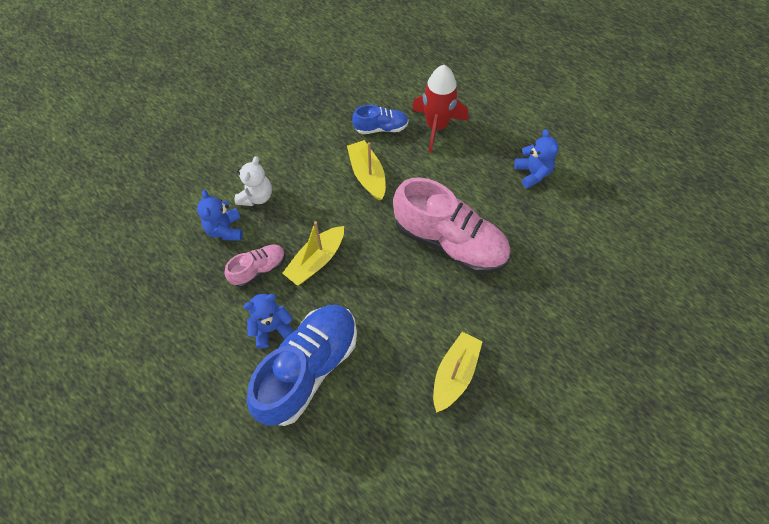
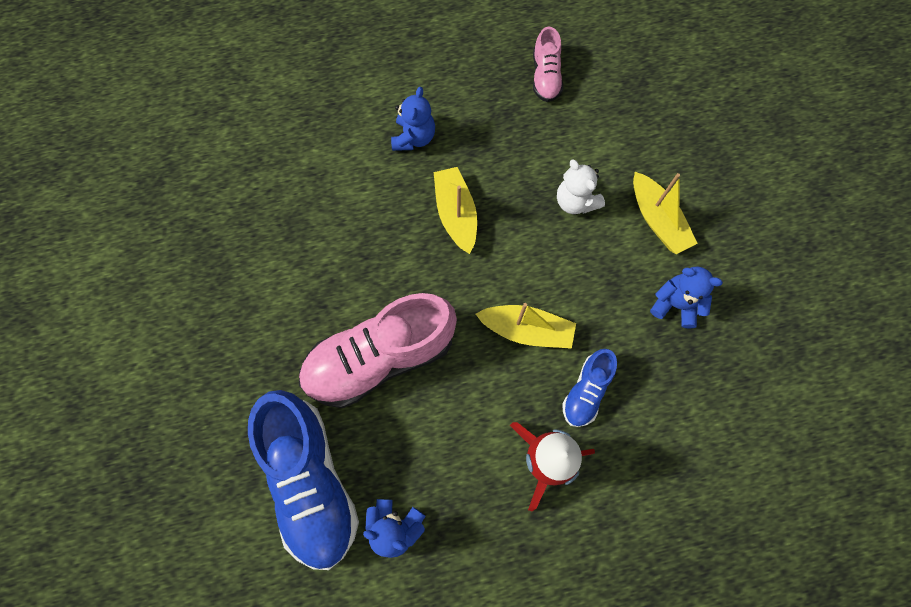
camera: 125 degrees right, 10 degrees up
(225, 230) = (553, 152): blue teddy bear -> blue teddy bear (675, 304)
(258, 269) = (484, 158): pink shoe -> pink shoe (545, 76)
(308, 369) = (352, 145): blue shoe -> blue shoe (311, 481)
(454, 374) = (247, 261): yellow boat -> yellow boat (657, 220)

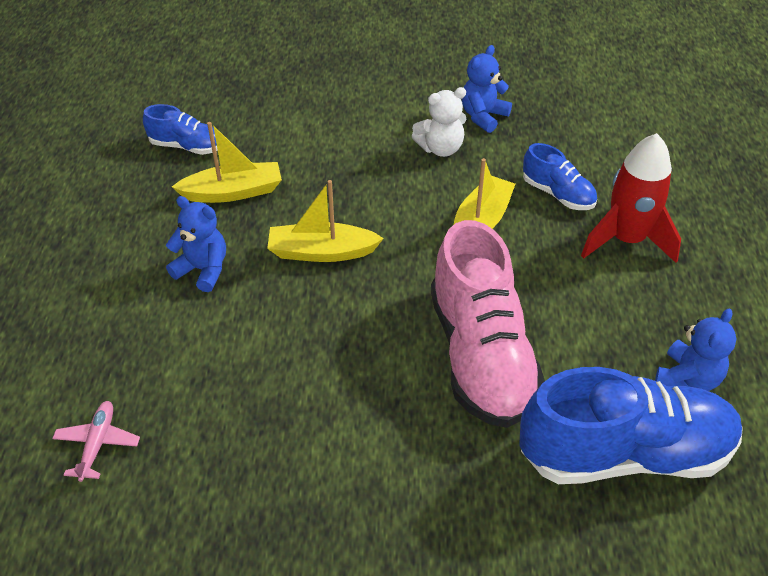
camera: 75 degrees left, 25 degrees down
(250, 131) = (98, 444): none -> pink plane
(545, 76) = (187, 146): pink shoe -> blue shoe
(575, 201) = (347, 157): white teddy bear -> white teddy bear (440, 148)
(657, 220) = (391, 107): yellow boat -> yellow boat (233, 192)

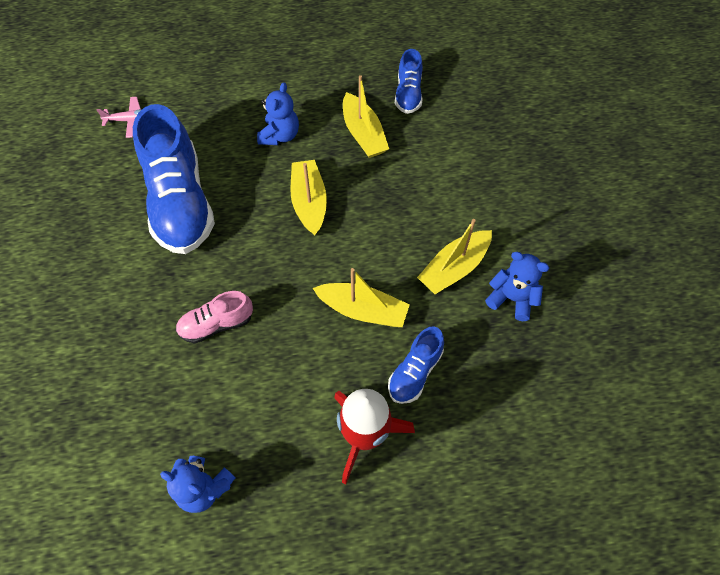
camera: 80 degrees right, 15 degrees up
(440, 148) = (454, 268): white teddy bear -> yellow boat
(480, 355) = (216, 324): pink shoe -> pink shoe, size x0.49
(624, 454) = (128, 434): blue shoe -> blue shoe (180, 202)

